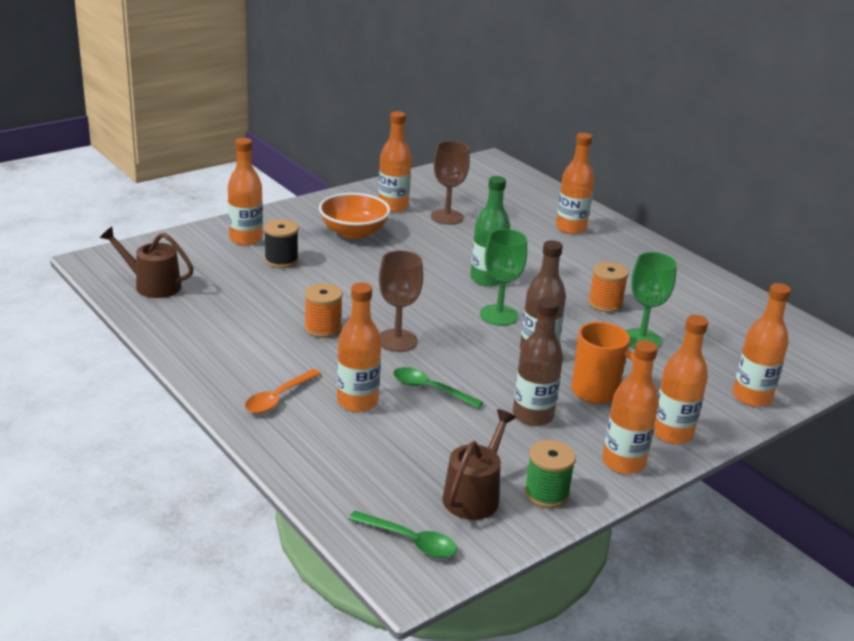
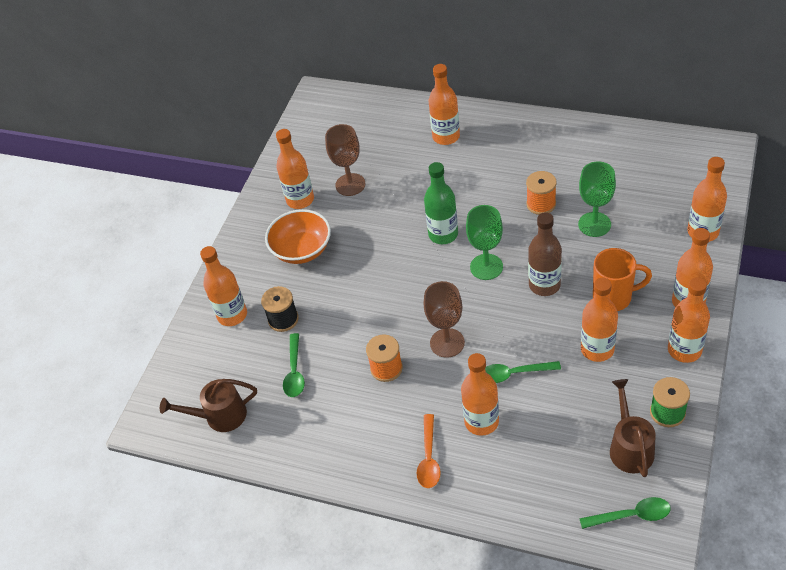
camera: 25 degrees left, 20 degrees up
(246, 292) = (294, 372): none -> green spoon
(533, 416) = (597, 349): brown bottle -> orange bottle

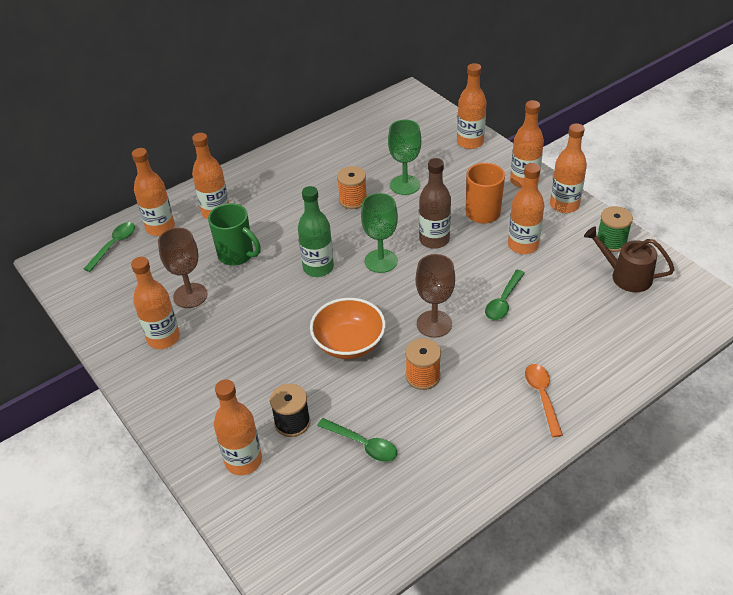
camera: 60 degrees left, 5 degrees down
(220, 416) = (358, 533): brown watering can -> none
(302, 250) = (225, 367): orange bowl -> orange bowl (349, 343)
(413, 180) = (237, 255): none -> green mug
(429, 458) = (542, 396): orange spoon -> orange spoon turned 135 degrees counterclockwise
(481, 421) = (533, 344): orange bottle -> orange bottle (160, 227)
(631, 515) = (686, 307): green spoon -> green spoon (114, 245)

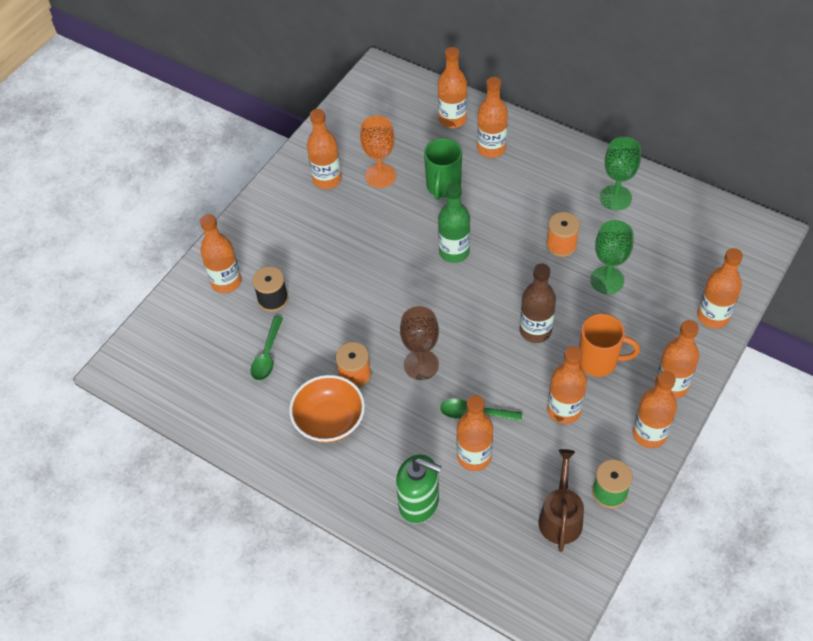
camera: 70 degrees right, 10 degrees up
(114, 245) = (416, 99): green spoon -> none
(190, 295) = (380, 176): brown goblet -> orange goblet
(349, 343) = (371, 308): orange bowl -> orange bowl (329, 421)
(381, 261) = (485, 297): green goblet -> green goblet (615, 198)
(542, 396) = (366, 475): orange spoon -> none
(549, 314) = (474, 456): none -> orange bottle
(585, 364) = (419, 503): none -> green soap dispenser

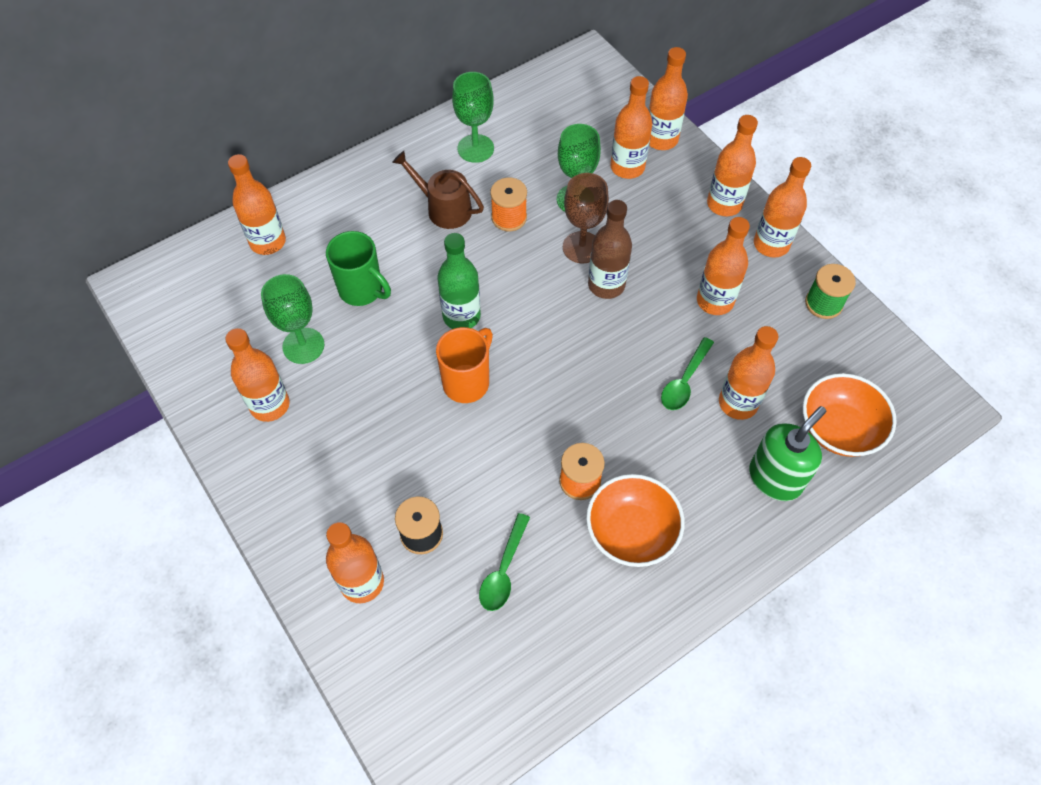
camera: 70 degrees left, 5 degrees up
(267, 355) = (503, 570): green spoon -> green spoon turned 75 degrees clockwise
(380, 176) = (303, 346): orange goblet -> green goblet
(421, 364) = (598, 408): brown goblet -> brown goblet (582, 247)
(488, 537) = (839, 429): none -> orange bowl
(491, 148) = (337, 224): orange bottle -> orange bottle (627, 167)
(560, 517) = (837, 355): brown watering can -> brown watering can (444, 208)
(599, 361) = (670, 248): orange mug -> orange mug (467, 382)

